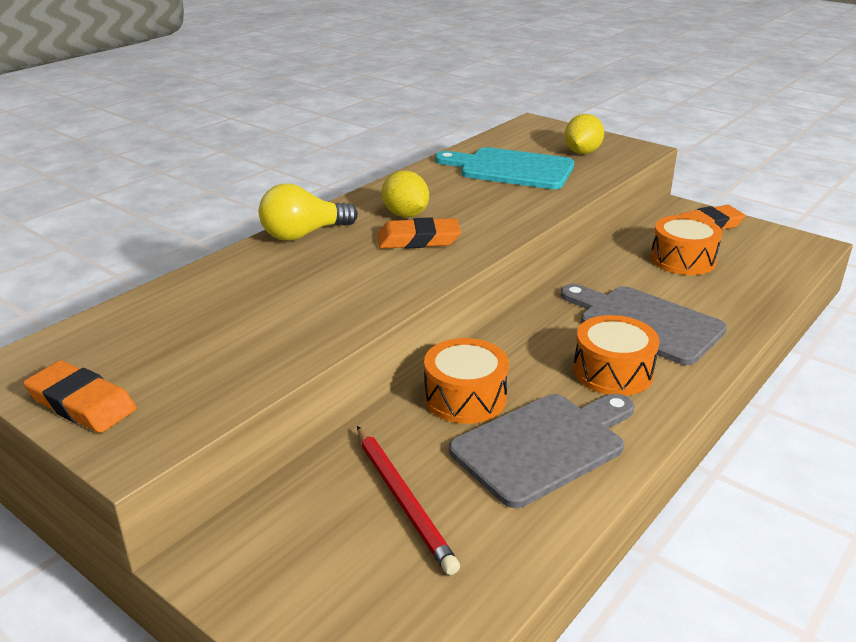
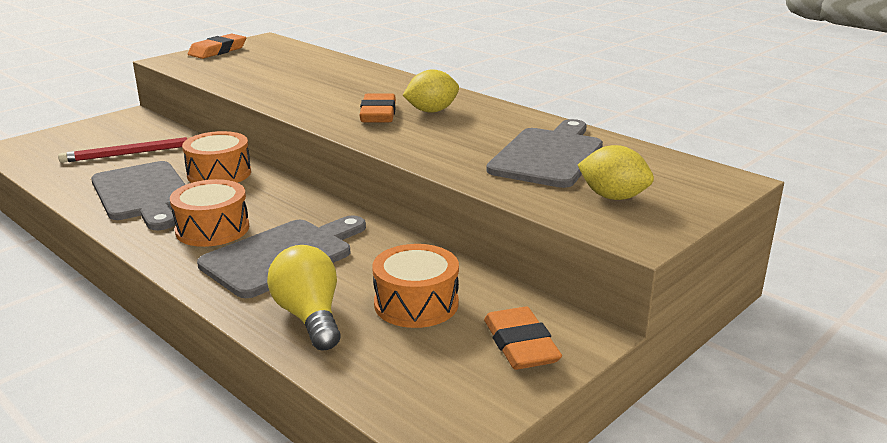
camera: 95 degrees right, 5 degrees down
(304, 234) = (402, 83): yellow light bulb -> yellow light bulb (309, 317)
(511, 169) = (548, 155): turquoise cutting board -> grey cutting board

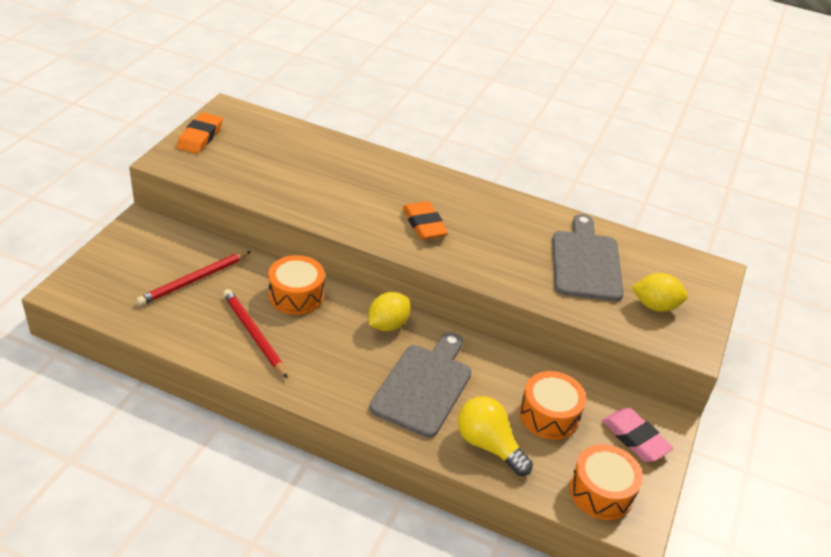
camera: 25 degrees left, 15 degrees up
(143, 194) = (253, 334): grey cutting board -> red pencil
(212, 229) = (347, 367): orange drum -> orange drum (601, 492)
(431, 111) = (463, 213): yellow lemon -> yellow lemon (387, 325)
(520, 344) = (635, 438): orange eraser -> pink eraser

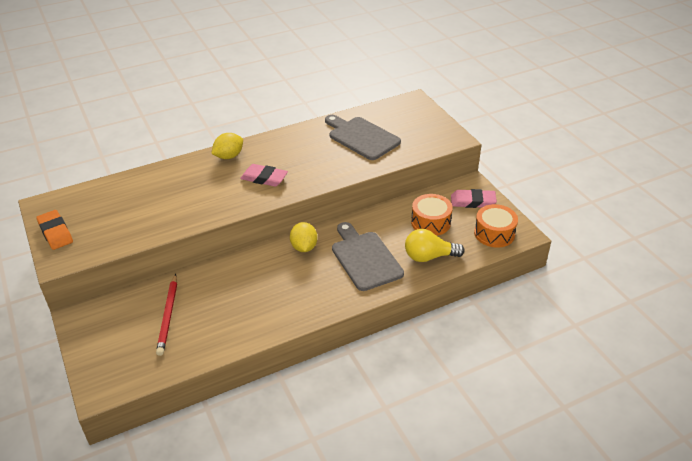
camera: 45 degrees left, 0 degrees up
(253, 334) = (249, 311): red pencil -> none
(296, 295) = (236, 274): orange drum -> none
(424, 224) = (264, 178): orange eraser -> pink eraser
(655, 306) = (416, 133): yellow lemon -> yellow lemon (229, 156)

